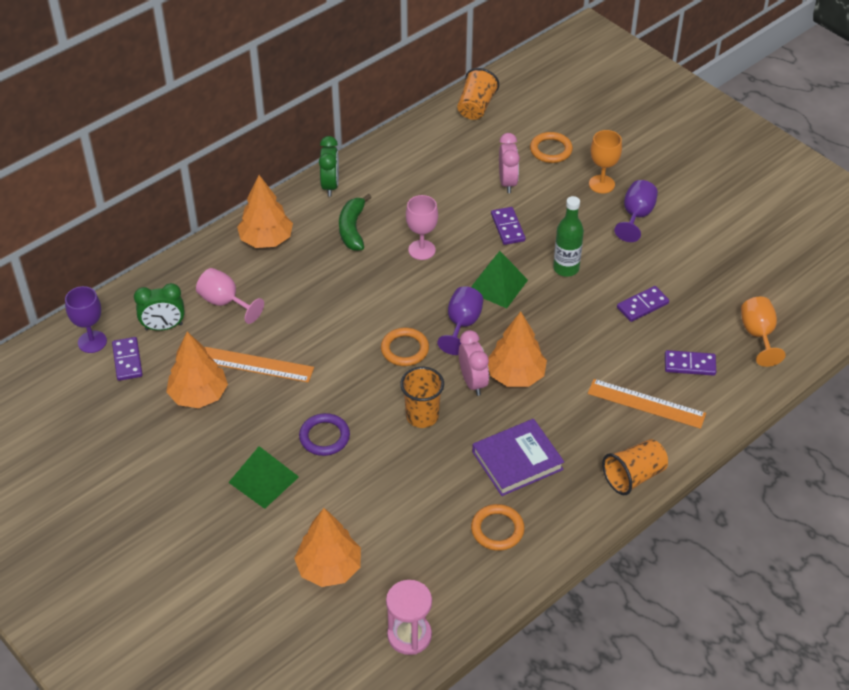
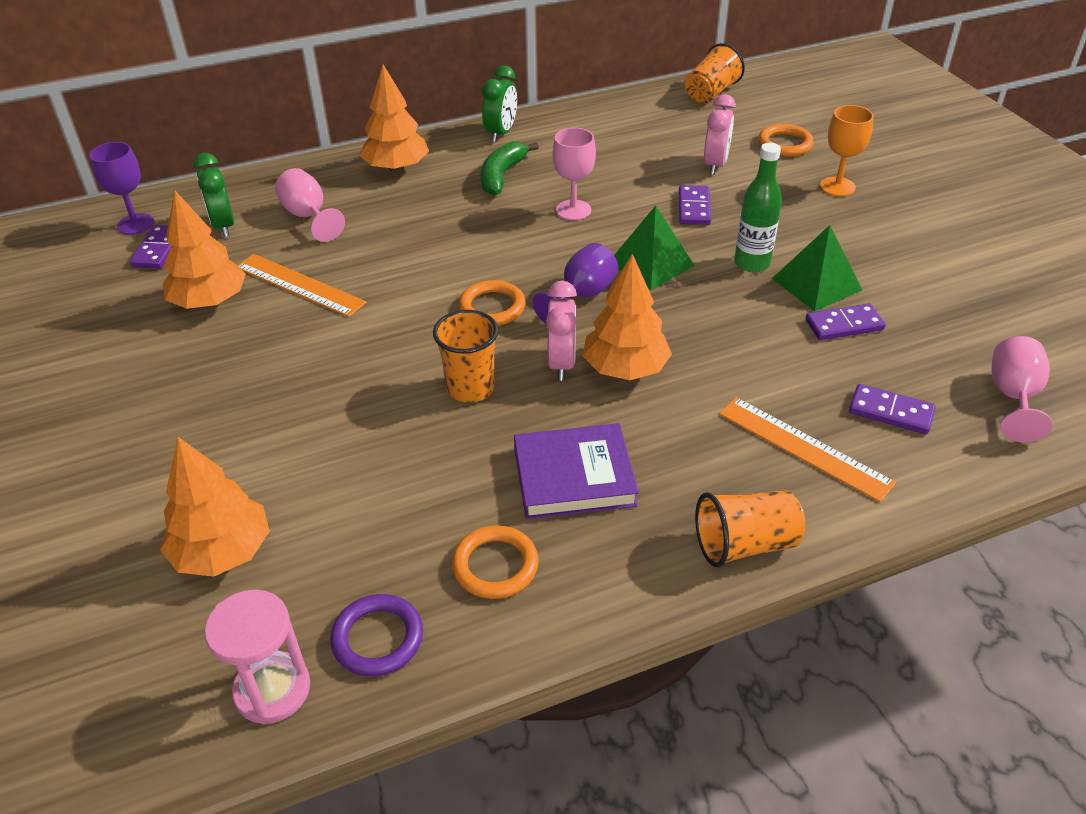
camera: 20 degrees right, 5 degrees down
(163, 327) = (223, 226): green clock -> green clock turned 60 degrees clockwise
(263, 479) = (217, 414): green pyramid -> green pyramid (816, 284)
(324, 437) = (328, 382): purple ring -> purple ring (377, 638)
(636, 216) = (872, 226): purple goblet -> none
(758, 335) = (1013, 397): orange goblet -> pink goblet

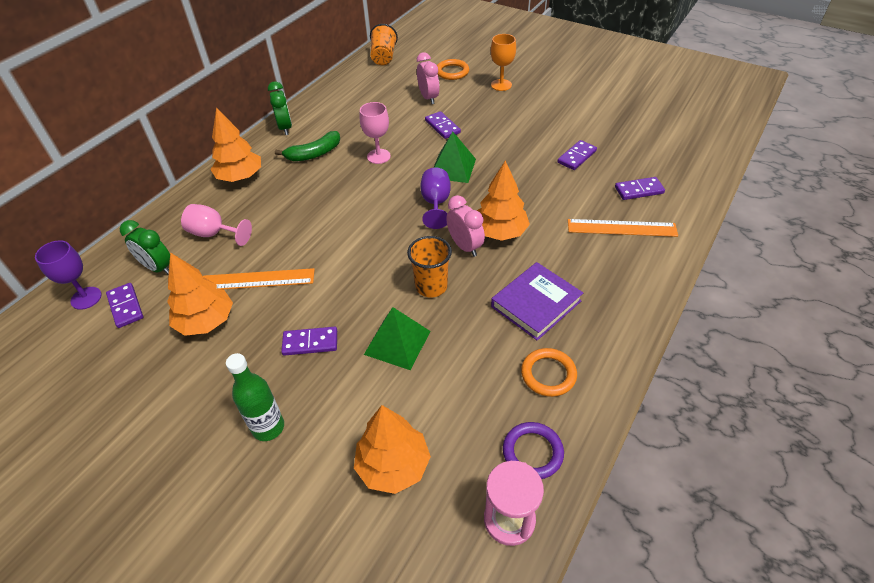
camera: 35 degrees left, 5 degrees up
(280, 377) = (310, 343): none -> purple domino
(492, 307) = (393, 234): orange ring -> none
(502, 176) = (314, 154): green banana -> green banana turned 105 degrees counterclockwise
(745, 544) = (646, 290): orange cup -> none
(752, 263) = (502, 144): green bottle -> green bottle (268, 427)
(816, 284) = (543, 141): green pyramid -> green pyramid (397, 342)
(1013, 397) = (678, 157): pink goblet -> none

